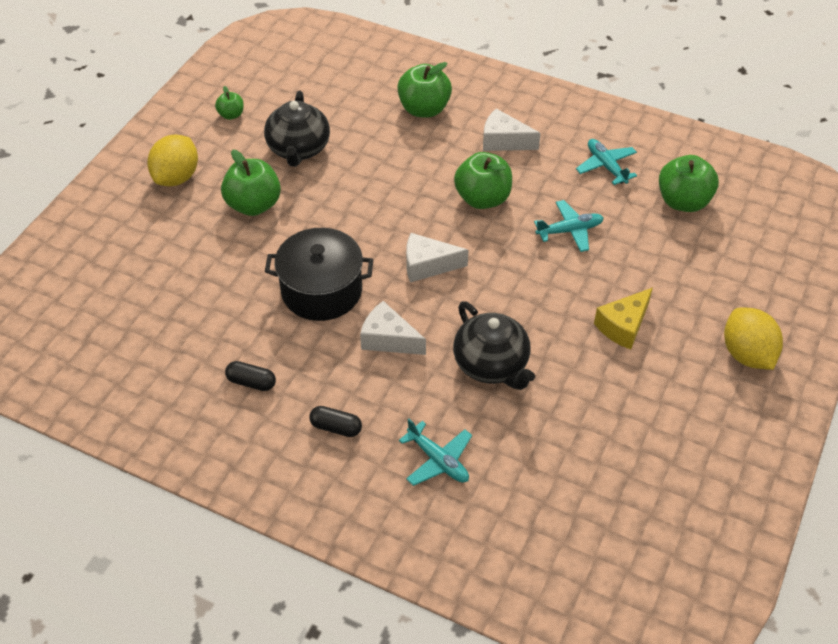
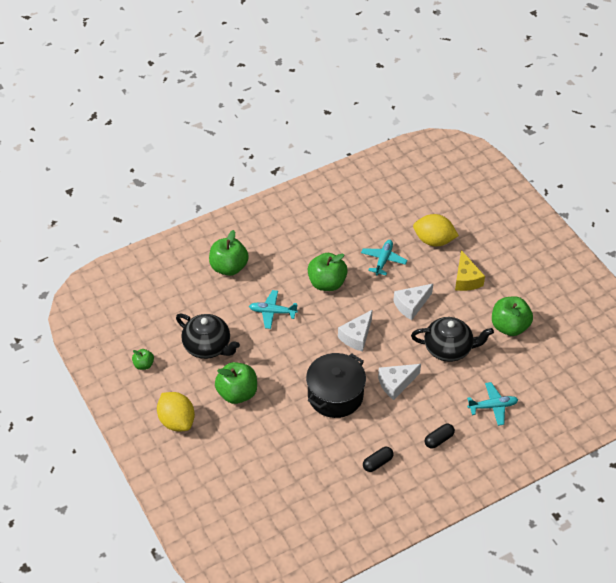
camera: 55 degrees left, 0 degrees up
(503, 141) = (289, 247): white cheese -> white cheese (411, 305)
(606, 166) = (349, 215): turquoise plane -> turquoise plane (272, 312)
(683, 202) = (403, 201): green apple -> green apple (509, 326)
(747, 354) = (521, 243): yellow lemon -> yellow lemon (434, 240)

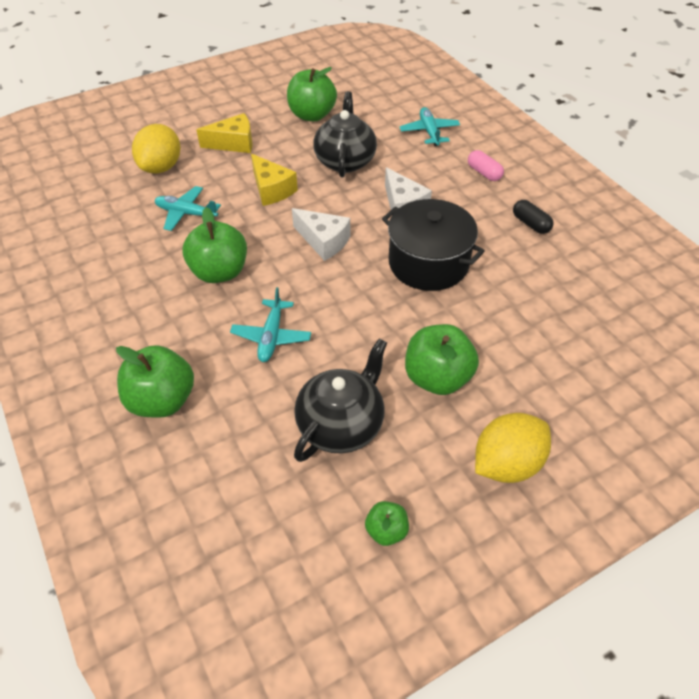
camera: 90 degrees left, 0 degrees up
(411, 305) = (272, 189): white cheese -> yellow cheese
(439, 439) = (484, 173): black capsule -> pink capsule

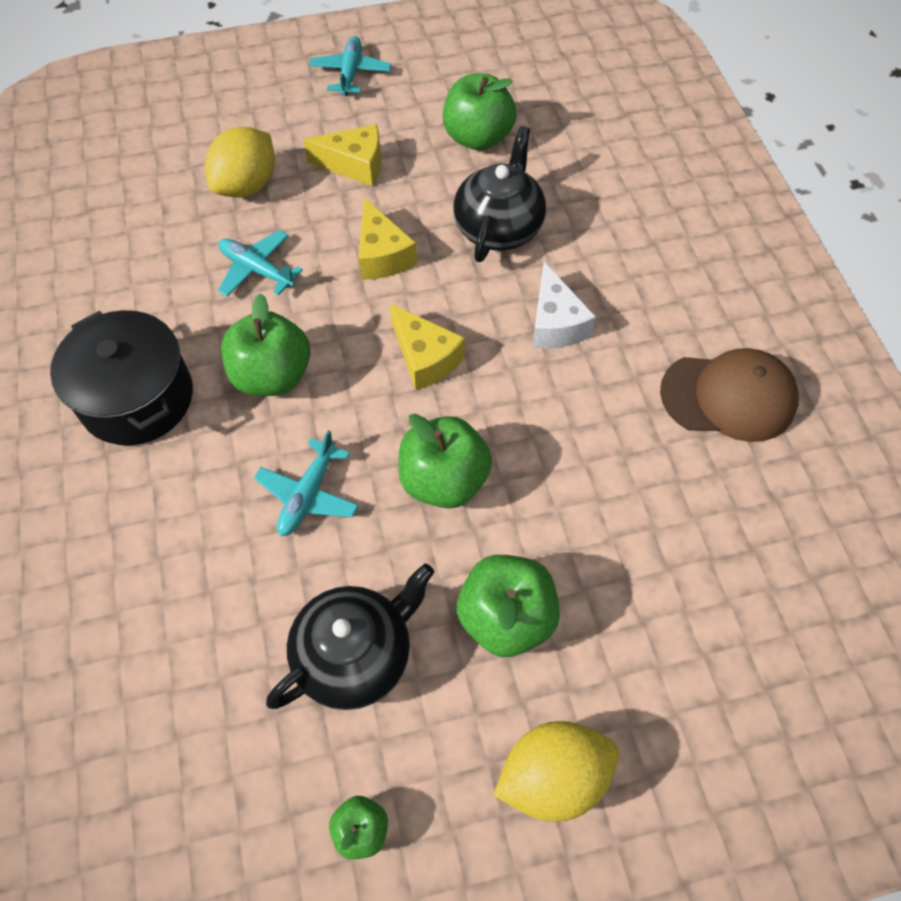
camera: 15 degrees right, 10 degrees up
(162, 400) = (143, 557): green apple -> green apple (444, 480)
(324, 241) = (425, 358): white cheese -> yellow cheese
(428, 263) = (557, 428): black pot -> black pot (137, 398)
(429, 132) = (637, 202): turquoise plane -> turquoise plane (350, 73)
(484, 173) = (692, 292): pink capsule -> none
(530, 224) = (728, 397): black capsule -> brown cap

